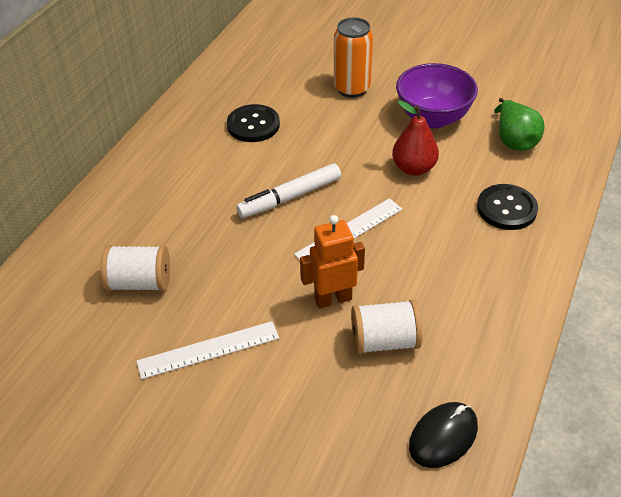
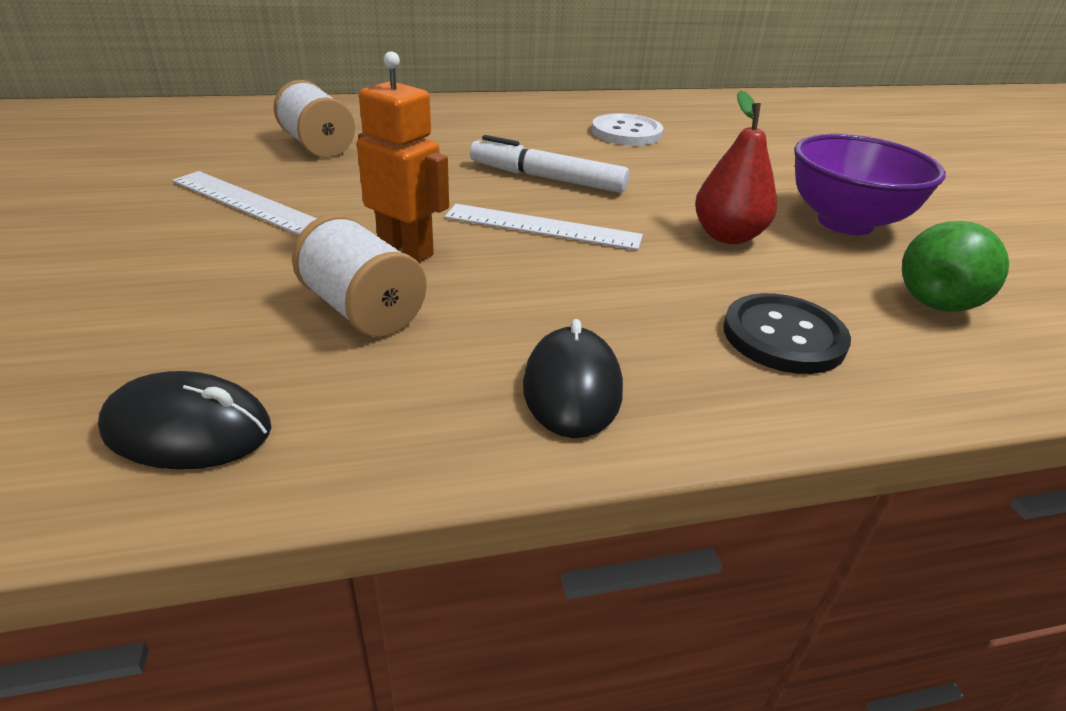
camera: 50 degrees right, 10 degrees down
(253, 125) = (626, 132): black button -> white button
(352, 88) = (786, 162): orange can -> none
(496, 296) = (572, 387): none -> black mouse

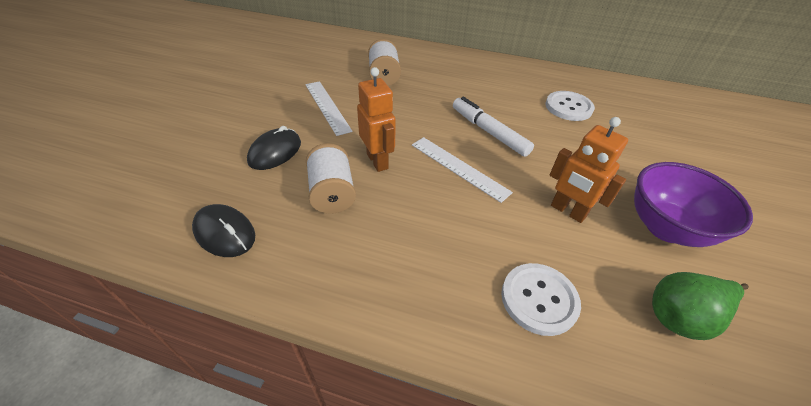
camera: 30 degrees right, 10 degrees up
(572, 387) = (392, 281): black mouse -> black mouse (275, 152)
(727, 236) = (567, 211): red pear -> orange robot
(783, 336) = (539, 299): black button -> white button

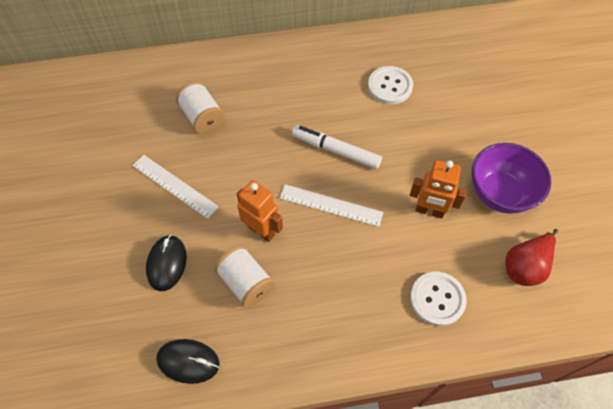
camera: 25 degrees left, 15 degrees up
(682, 316) = (525, 266): green pear -> red pear

